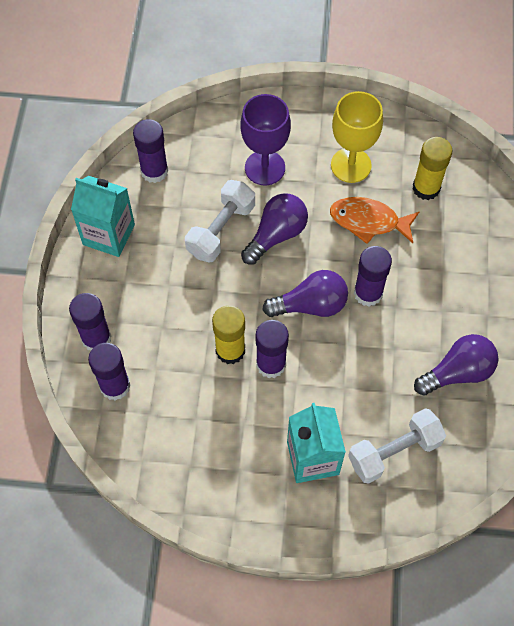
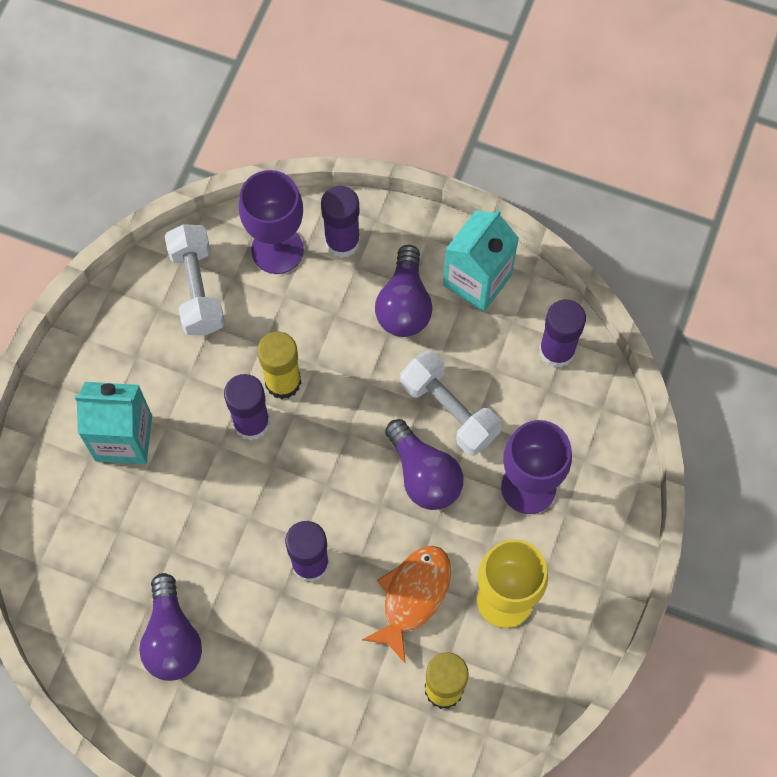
camera: 105 degrees right, 5 degrees up
(115, 386) = (277, 250): purple glue stick -> purple goblet
(310, 305) = (314, 489): purple light bulb -> purple light bulb (404, 304)
(394, 451) = (100, 530): white dumbbell -> white dumbbell (197, 289)

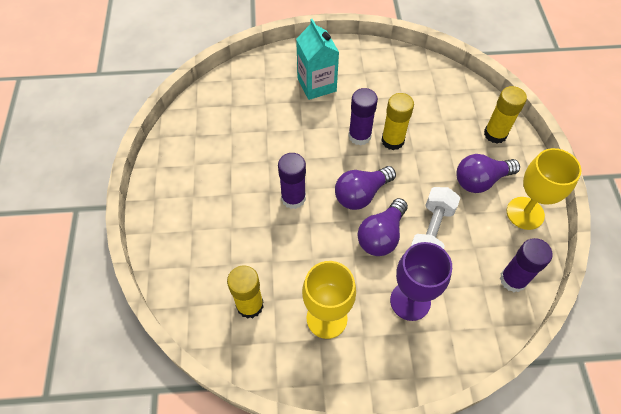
camera: 65 degrees right, 10 degrees down
(172, 638) = (217, 150): purple light bulb -> purple light bulb (361, 194)
(197, 289) = (419, 81): white dumbbell -> none
(277, 250) = (467, 106): purple goblet -> none
(342, 241) = (495, 134): purple glue stick -> yellow glue stick
(413, 596) = (301, 262): orange fish -> none
(477, 280) = (525, 213): turquoise carton -> yellow goblet

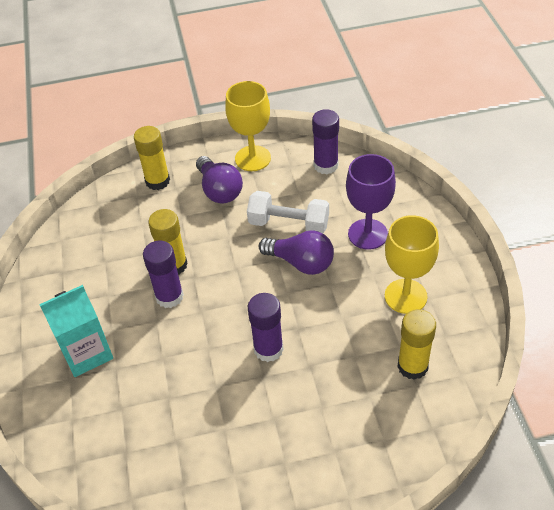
camera: 95 degrees left, 10 degrees down
(361, 194) = (252, 285): purple light bulb -> none

